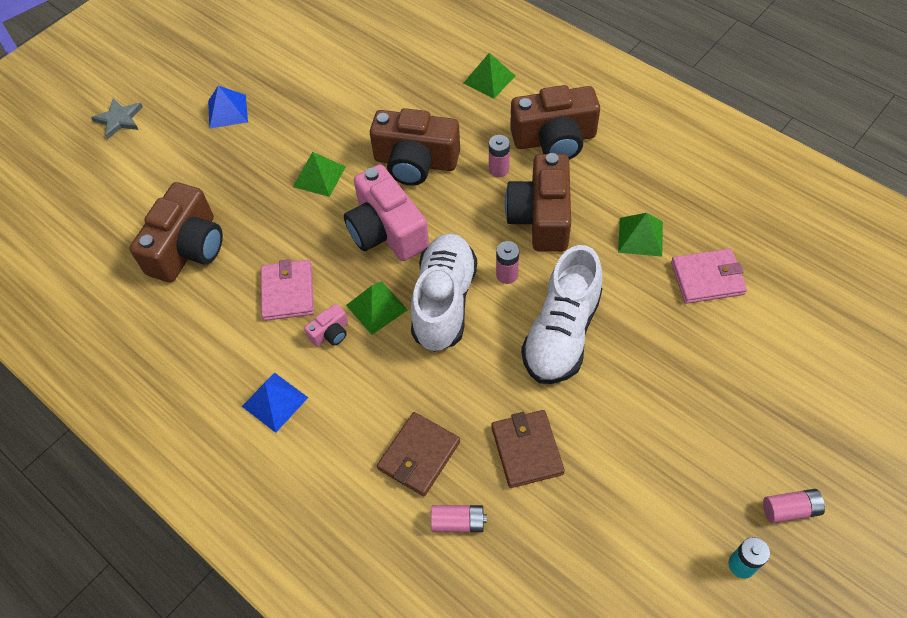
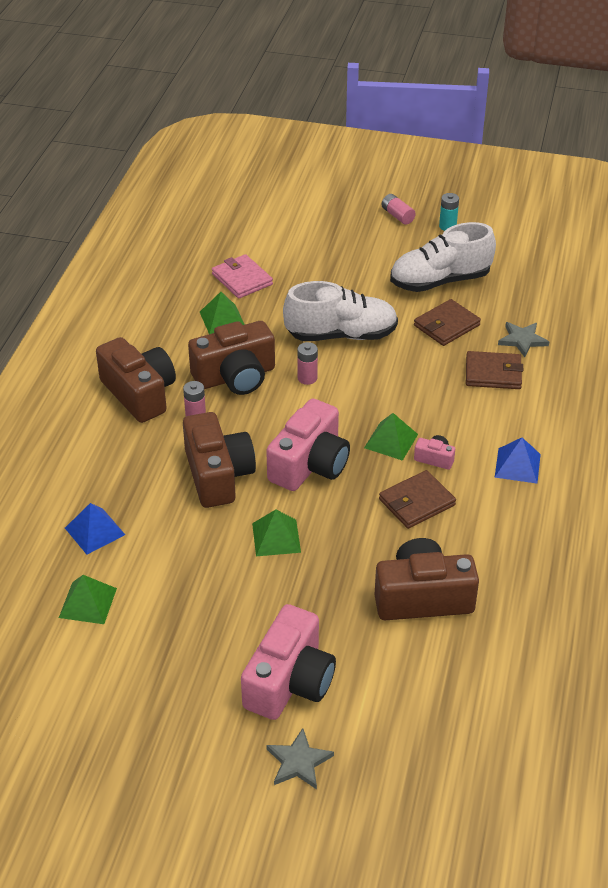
camera: 120 degrees left, 15 degrees down
(182, 137) = (289, 681): none -> pink camera
(228, 111) = (230, 658): blue pyramid -> blue pyramid (94, 531)
(288, 292) = (417, 502): pink wallet -> brown wallet
(444, 302) = (357, 404): white shoe -> white shoe (440, 281)
(458, 522) = (522, 340): pink battery -> grey star
(489, 79) = (78, 461): green pyramid -> green pyramid (88, 603)

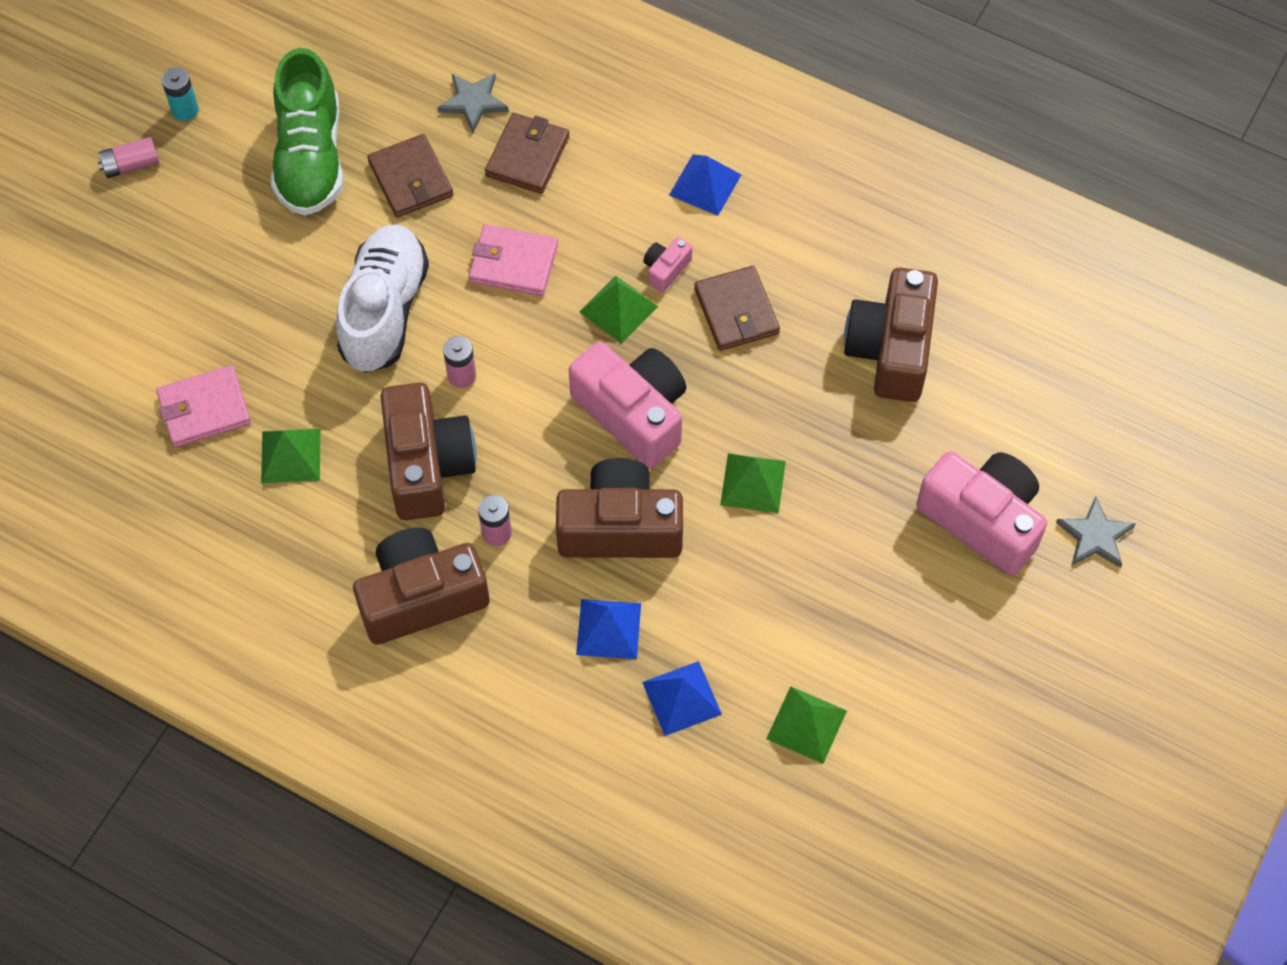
camera: 75 degrees left, 20 degrees up
(139, 484) = (609, 628): none -> blue pyramid
(404, 384) = (513, 263): none -> pink wallet
(440, 281) = (310, 158): white shoe -> green shoe

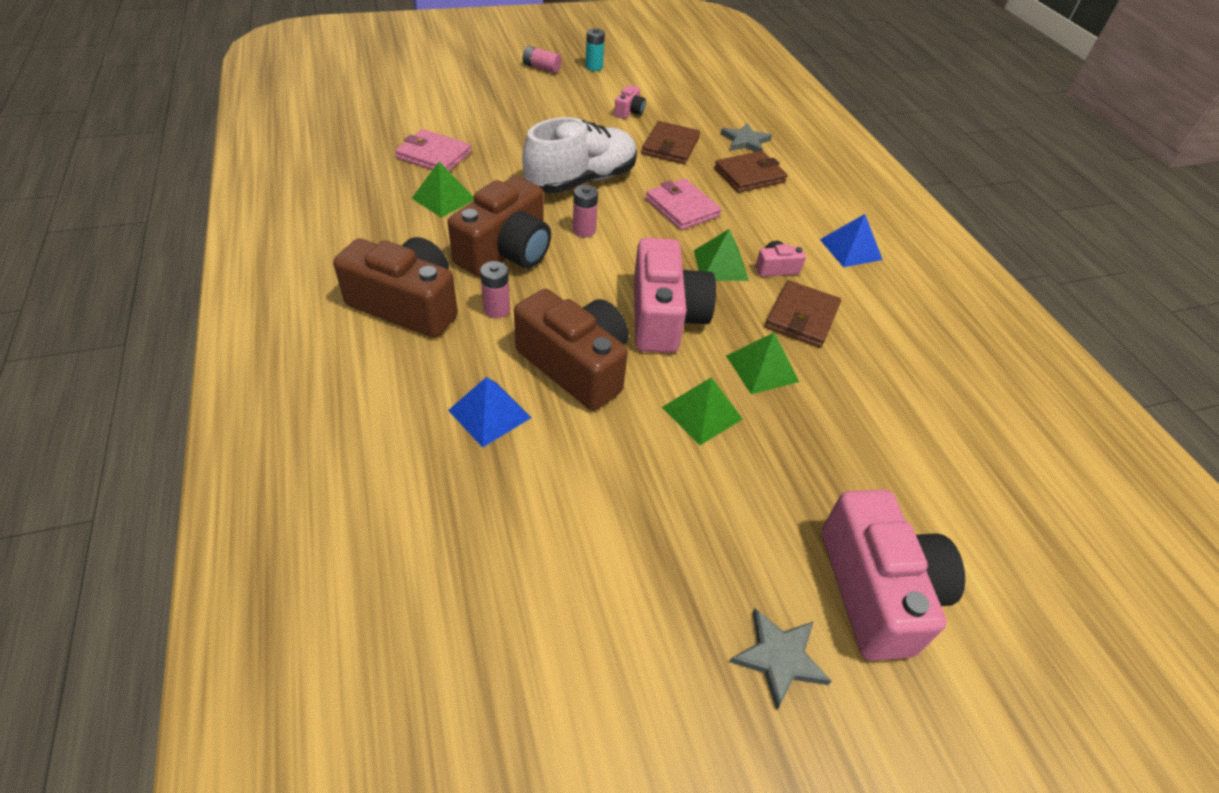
camera: 40 degrees right, 15 degrees down
(310, 158) = (629, 111): green shoe -> pink camera
(681, 698) = (478, 500): blue pyramid -> none
(806, 724) = (545, 610): green pyramid -> green pyramid (762, 368)
(891, 349) = (904, 416): brown camera -> none
(1095, 536) = (988, 701): grey star -> grey star (779, 658)

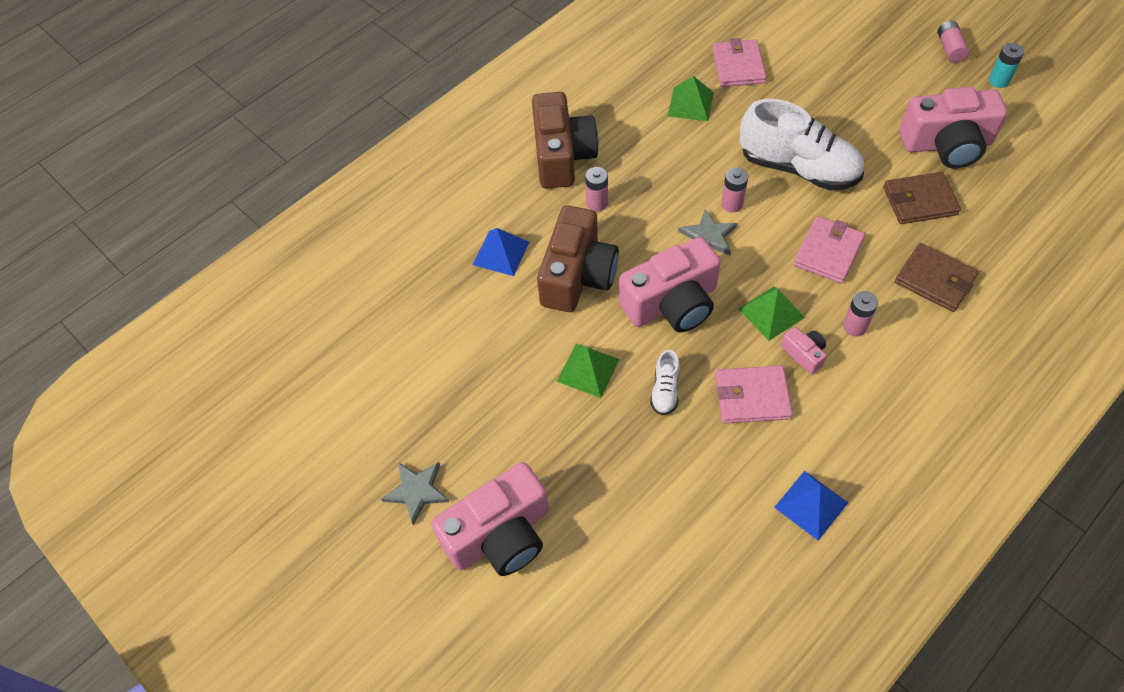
camera: 70 degrees right, 10 degrees up
(506, 252) = (663, 173): brown camera -> none
(629, 111) = (946, 144): pink camera -> pink camera, size x2.27
(745, 141) = (995, 252): grey star -> grey star (708, 236)
(762, 368) = (665, 390): green pyramid -> white shoe
(766, 230) = (854, 326): none -> pink battery
(802, 317) = (752, 397): brown wallet -> pink wallet
(850, 249) = (889, 403): blue pyramid -> blue pyramid (811, 504)

